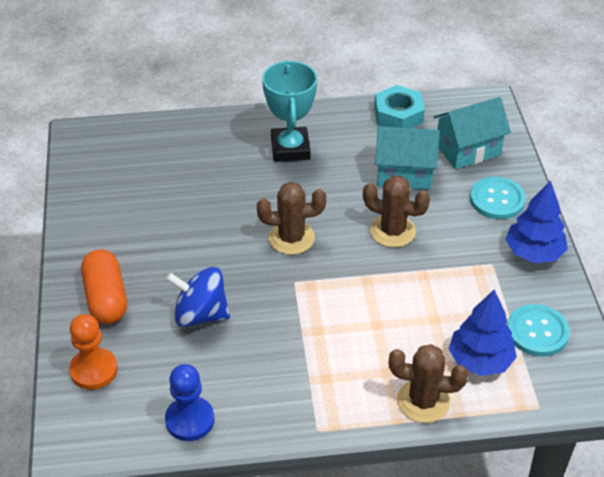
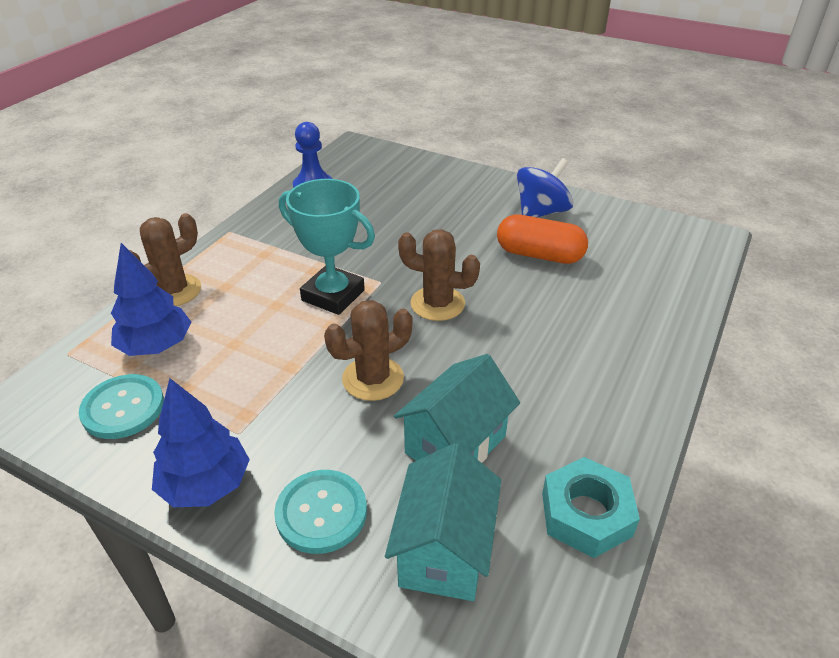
camera: 125 degrees right, 5 degrees down
(94, 370) = (403, 167): orange pawn -> none
(106, 298) = (468, 190): orange capsule -> orange capsule (539, 255)
(200, 314) = (402, 222): blue spinning top -> blue spinning top (541, 212)
(290, 148) = (584, 366): turquoise trophy -> turquoise trophy (333, 295)
(291, 238) = (437, 304): brown cactus -> brown cactus turned 75 degrees clockwise

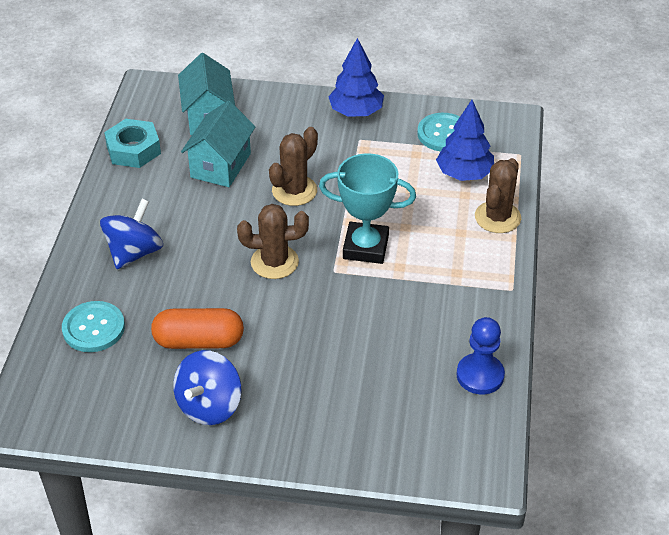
camera: 160 degrees right, 5 degrees up
(321, 512) = (282, 116): turquoise button -> turquoise button (93, 328)
(597, 351) = (134, 252): none -> blue spinning top

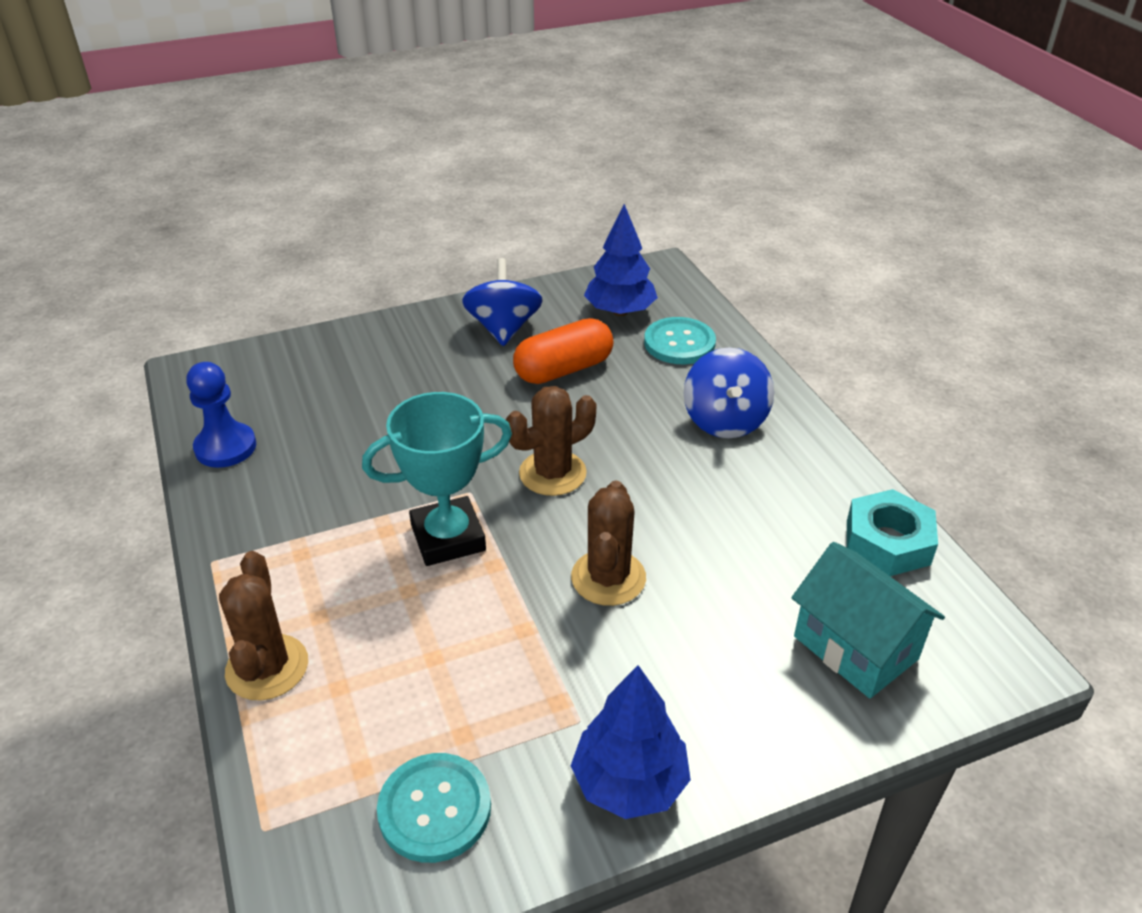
camera: 150 degrees right, 5 degrees down
(220, 165) = (747, 571): turquoise house -> none
(464, 174) = (356, 730): blue tree -> blue tree (620, 311)

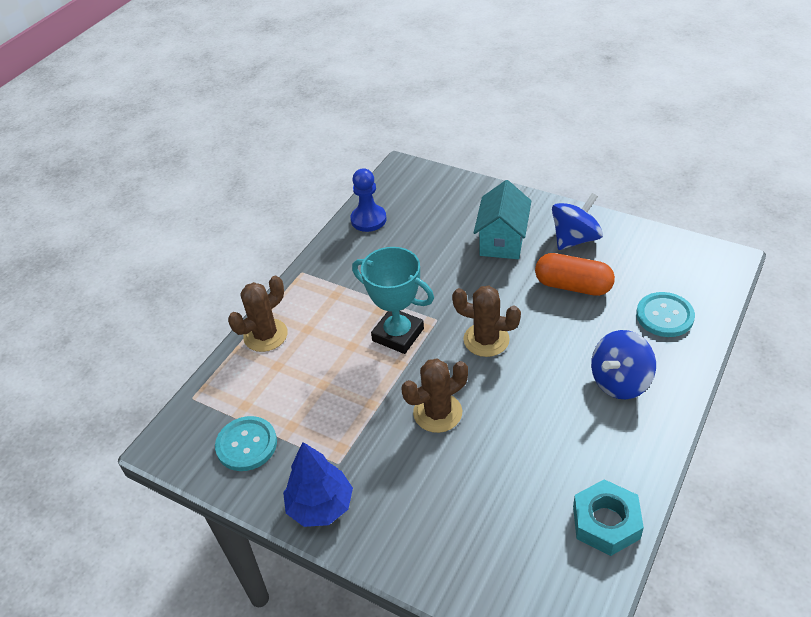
camera: 55 degrees right, 5 degrees up
(620, 311) = (657, 271): blue tree -> none
(855, 648) = (500, 552): turquoise house -> turquoise house (502, 241)

